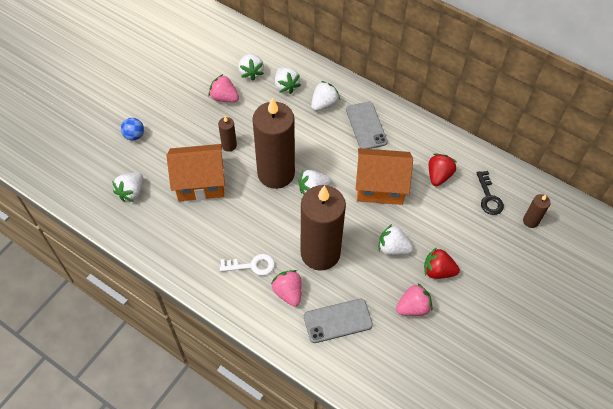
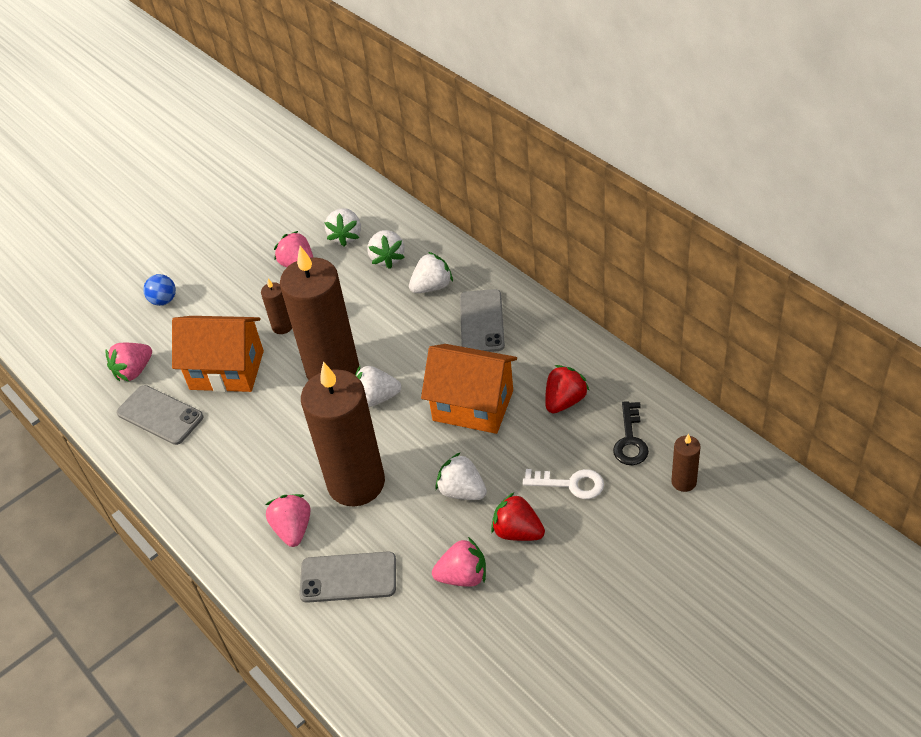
camera: 20 degrees right, 10 degrees down
(131, 192) = (134, 371): white strawberry -> pink strawberry
(163, 223) = (160, 415): none -> grey phone
(252, 265) = (257, 486): white key -> white key (570, 484)

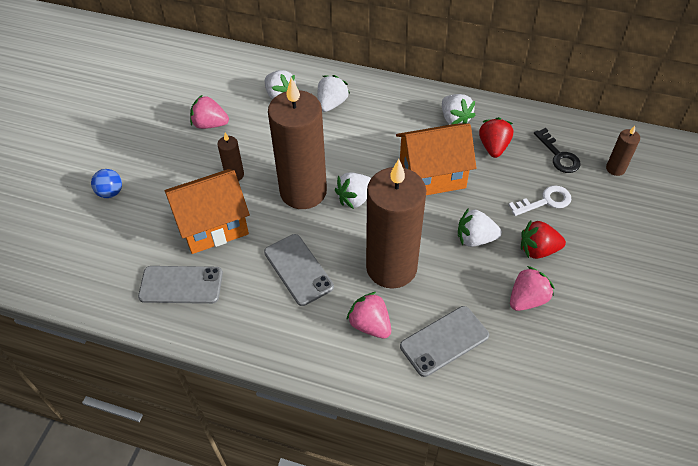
camera: 35 degrees left, 5 degrees up
(134, 371) = (127, 259): pink strawberry -> none
(346, 236) = (233, 90): white strawberry -> white strawberry (455, 119)
(481, 321) = (389, 115): grey phone -> grey phone (298, 269)

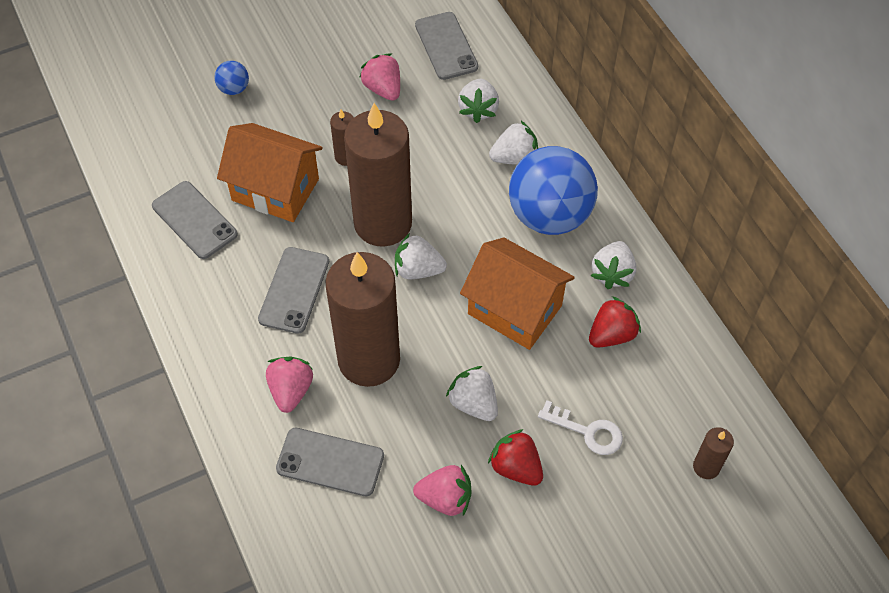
camera: 45 degrees right, 5 degrees up
(219, 77) = (446, 46): none -> grey phone
(387, 117) = (549, 215): none -> blue ball
(559, 155) = (666, 401): black key -> none

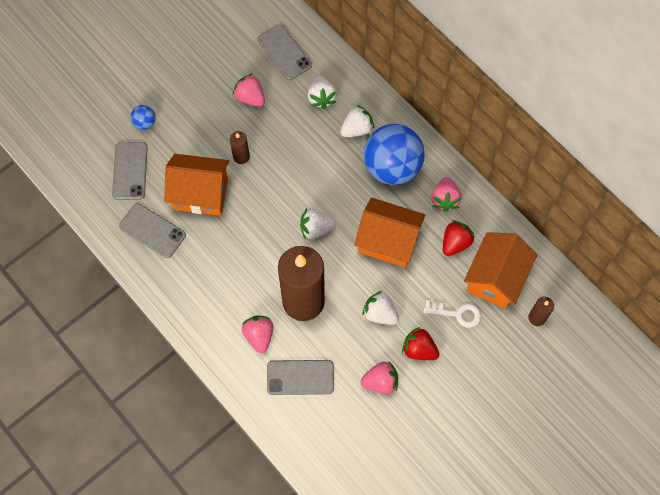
camera: 15 degrees left, 10 degrees up
(294, 290) = (238, 265): grey phone -> grey phone (130, 171)
(383, 223) = (282, 201): brown candle -> none
(612, 273) = (445, 199): white strawberry -> pink strawberry
(658, 397) = (495, 278): none -> orange house

